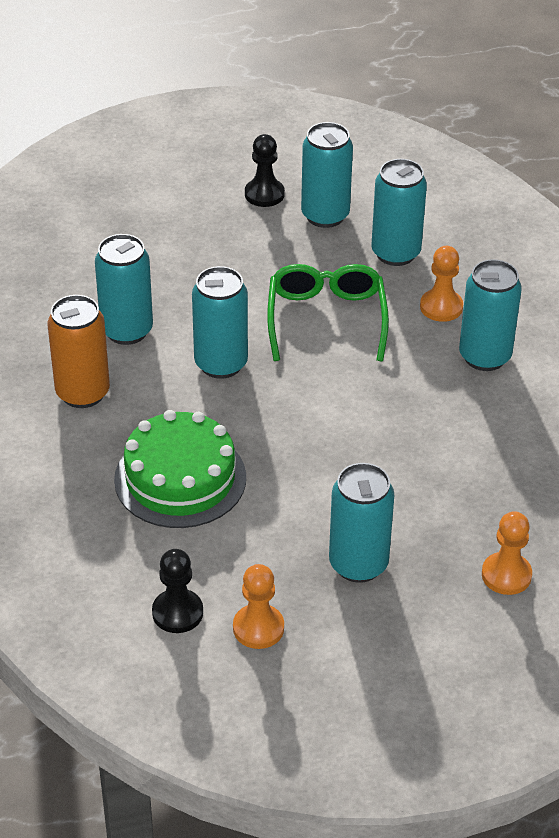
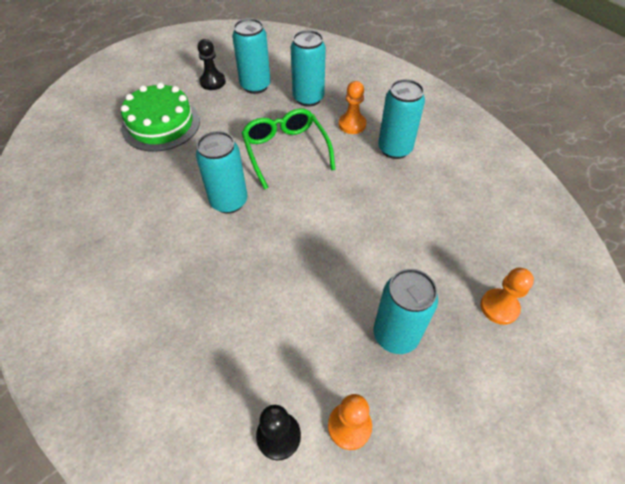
camera: 20 degrees left, 10 degrees up
(82, 393) = (135, 254): orange can -> none
(127, 330) = (153, 195): turquoise can -> none
(180, 478) = (234, 303): green cake -> green cake (161, 124)

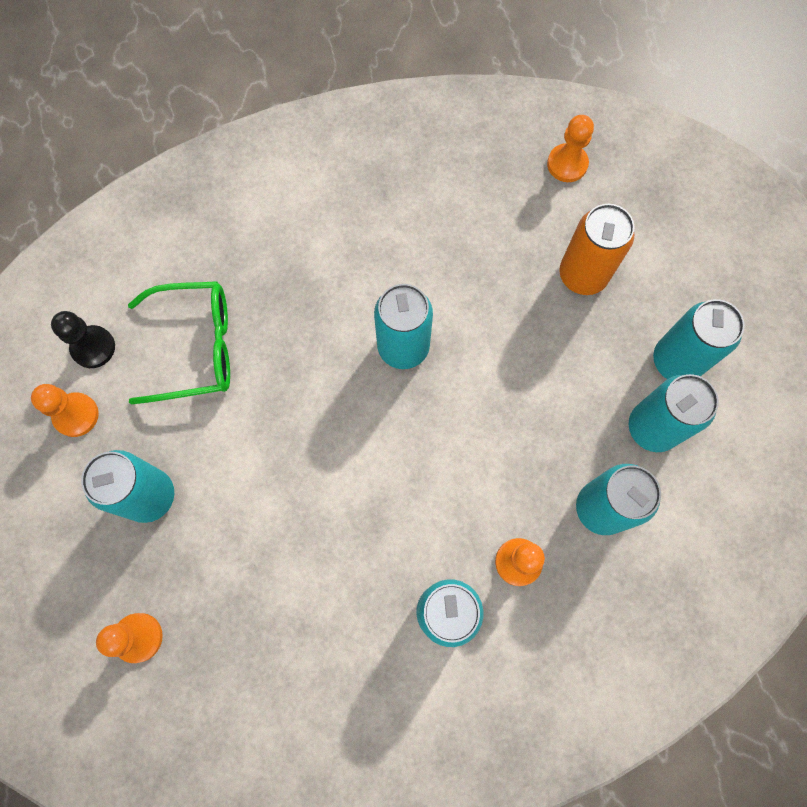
camera: 105 degrees right, 20 degrees up
(75, 143) = (567, 164): none -> orange pawn
(161, 124) = (582, 275): green cake -> orange can
(212, 82) = (676, 361): black pawn -> turquoise can
(285, 151) = (482, 442): green glasses -> green glasses (196, 347)

